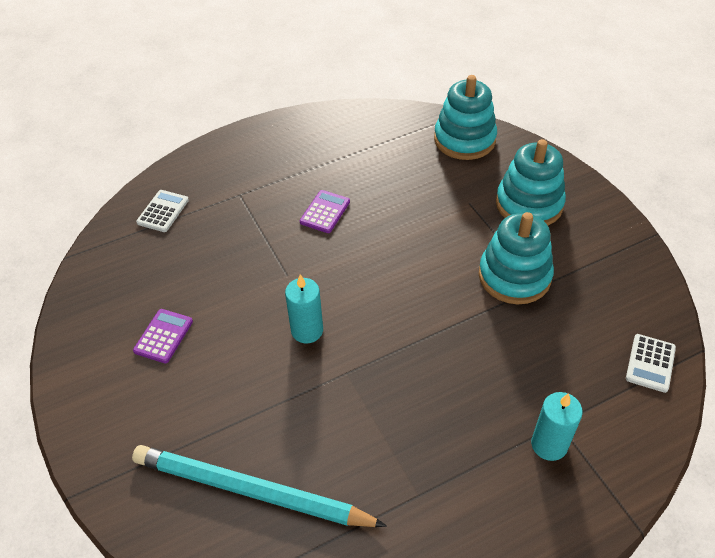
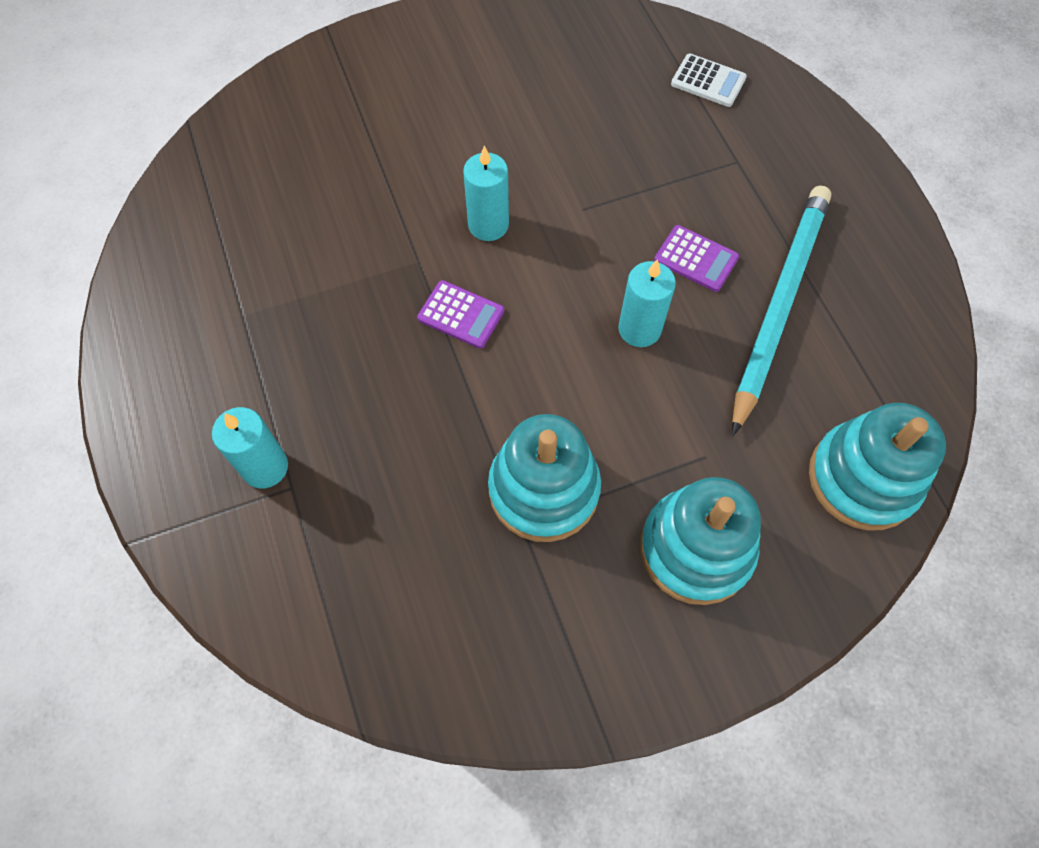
camera: 95 degrees right, 15 degrees up
(163, 336) = (504, 89): purple calculator -> purple calculator (461, 315)
(252, 490) = (291, 165): turquoise pencil -> turquoise pencil (779, 305)
(385, 237) = (639, 329): none -> turquoise candle
(650, 363) = (354, 641): white calculator -> none

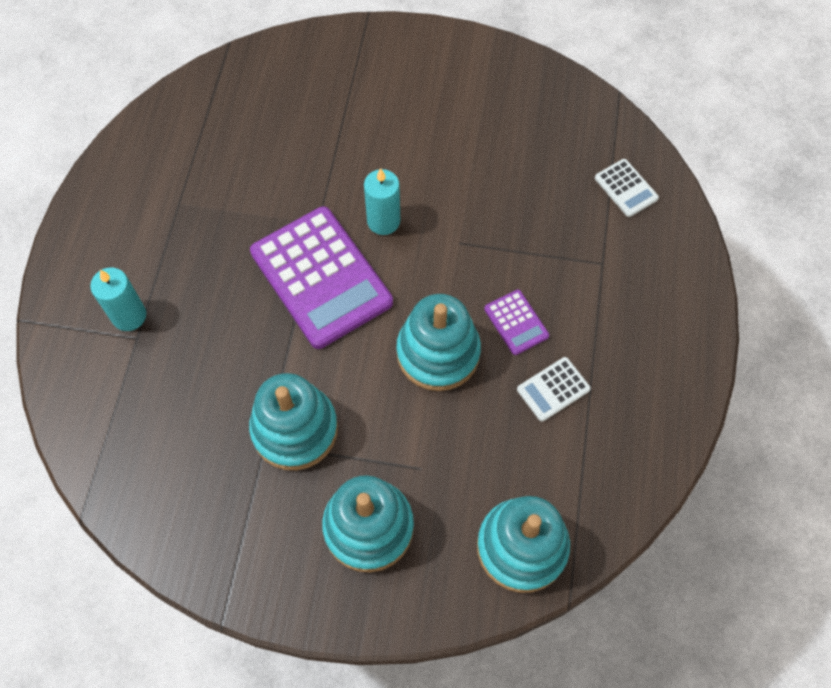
camera: 30 degrees right, 0 degrees up
(461, 315) = (321, 277): purple calculator -> purple calculator, size x2.25
(639, 329) = (438, 353): turquoise candle -> turquoise stacking toy
(779, 305) = (553, 389): turquoise pencil -> white calculator

